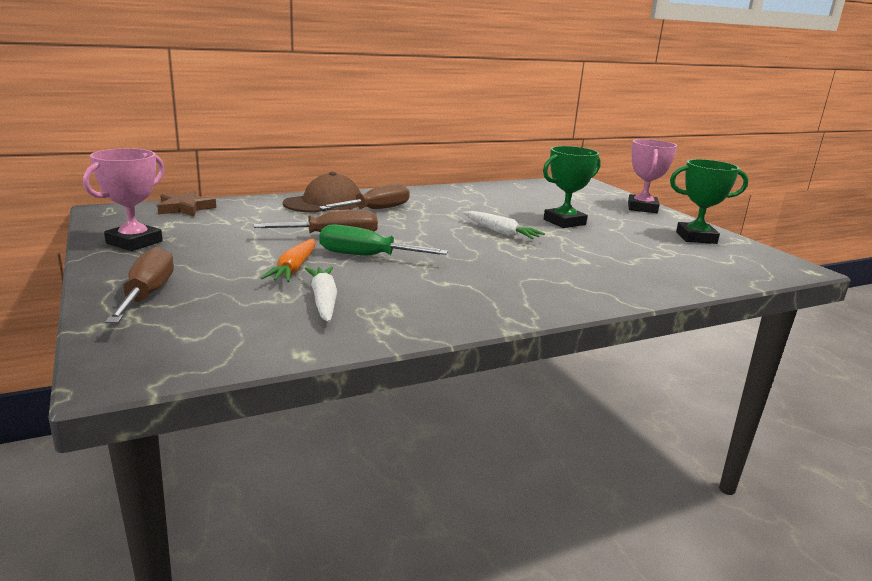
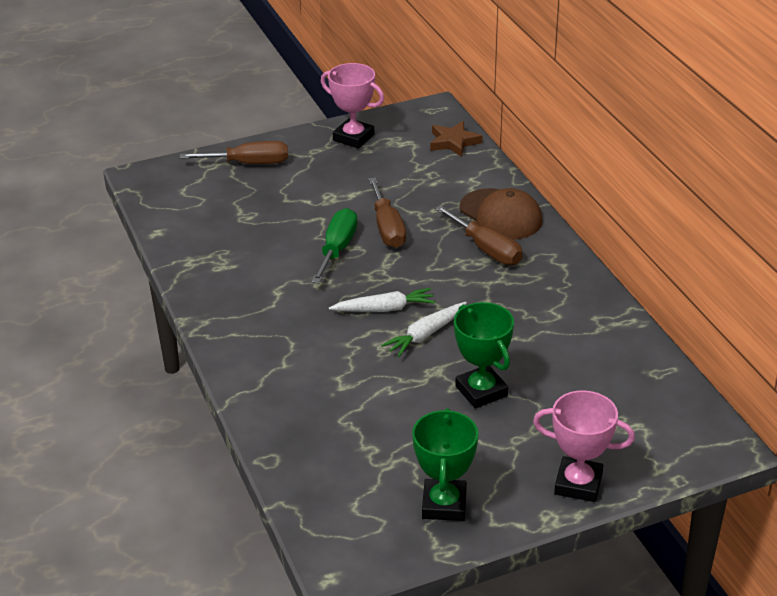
camera: 95 degrees right, 15 degrees up
(294, 269) = (303, 215): orange carrot -> none
(324, 301) = (239, 234): white carrot -> white carrot (384, 309)

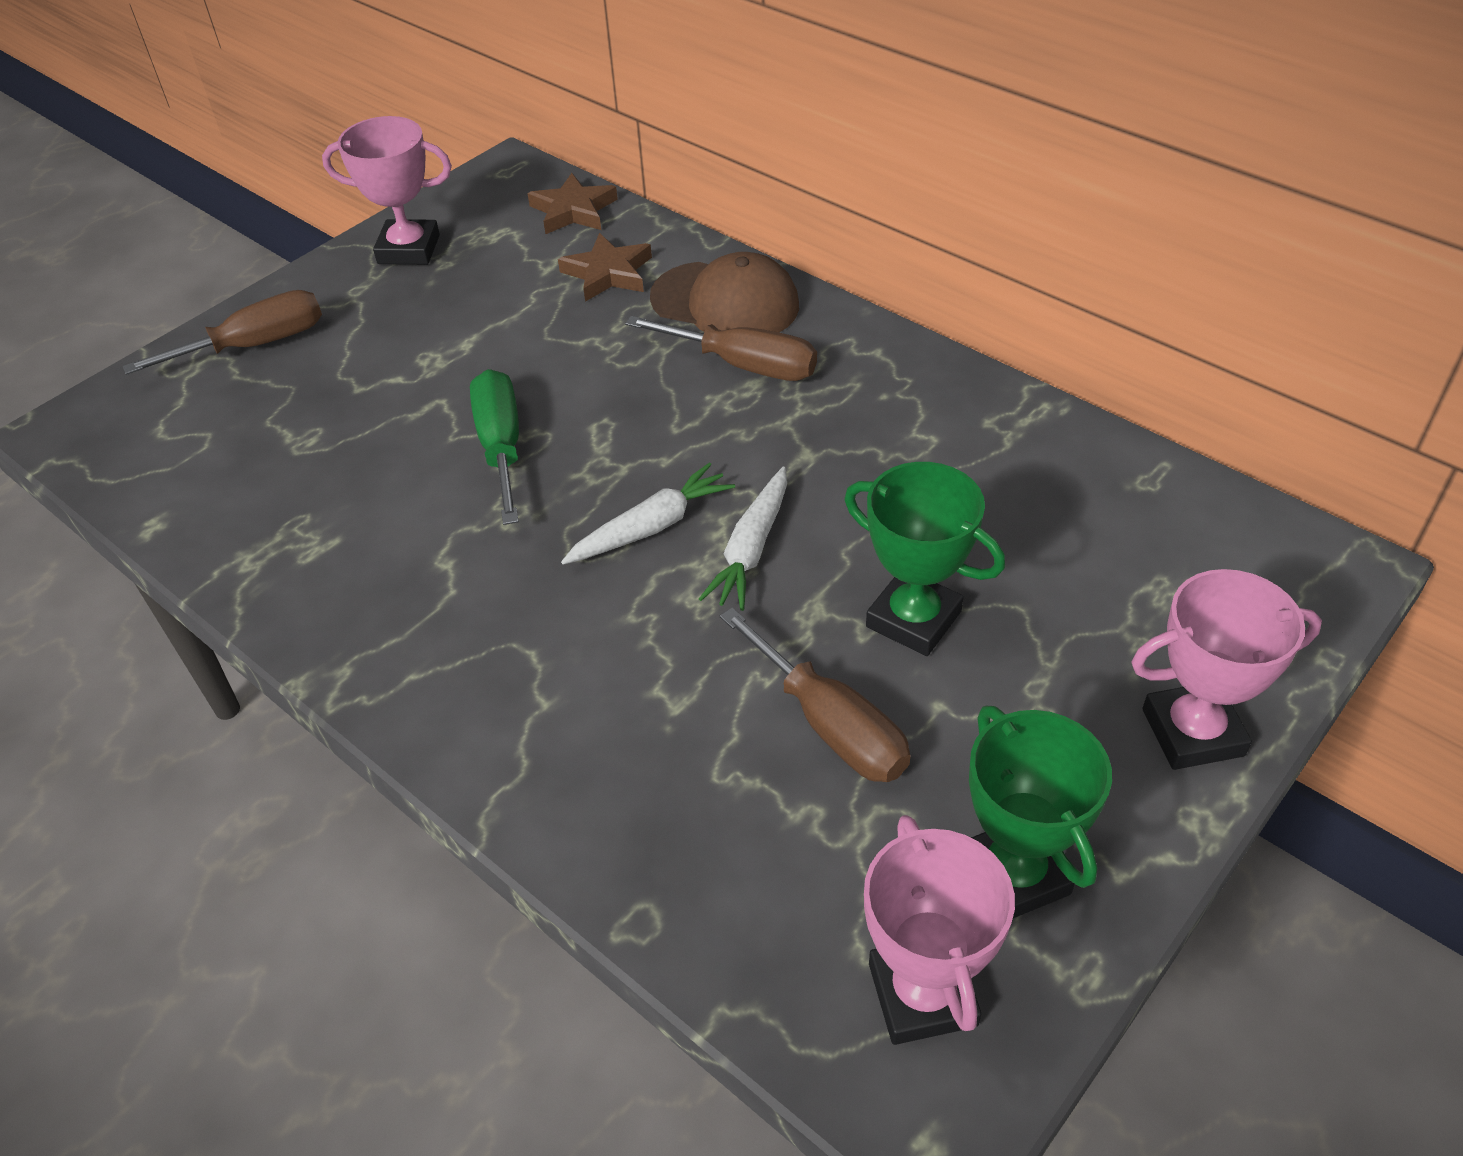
camera: 25 degrees left, 10 degrees up
(369, 529) = (922, 994): none -> pink trophy
(387, 228) = (562, 382): brown screwdriver -> brown screwdriver (830, 725)
(449, 181) = (608, 273): none -> brown star

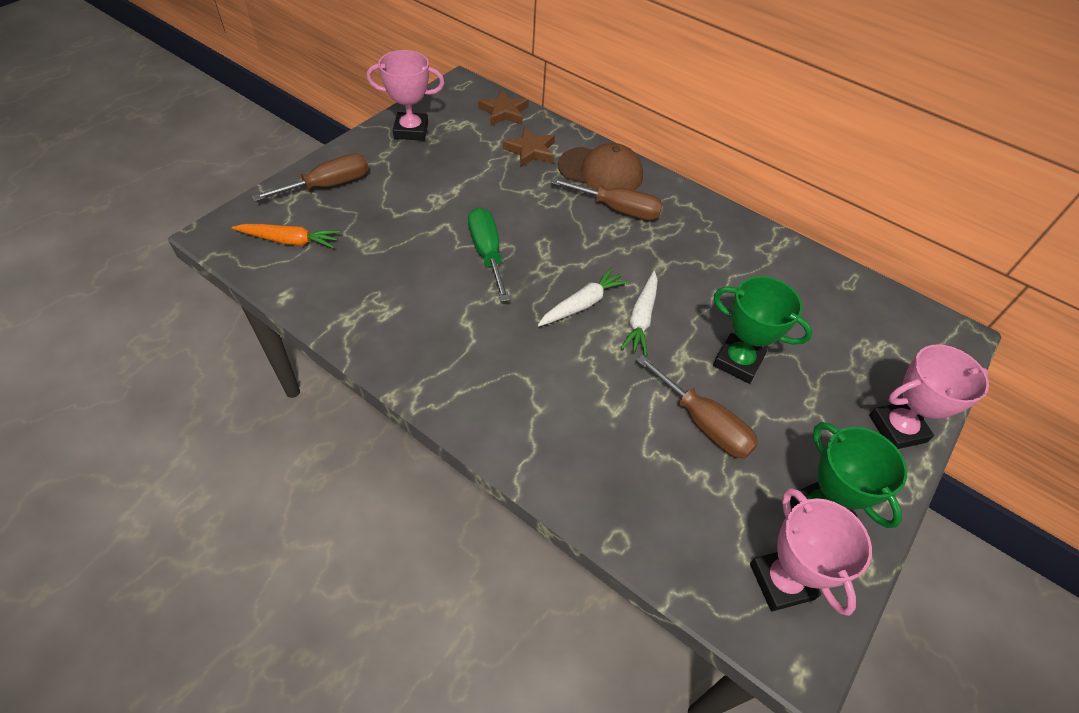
camera: 10 degrees left, 5 degrees up
(176, 437) = (290, 241): none -> orange carrot

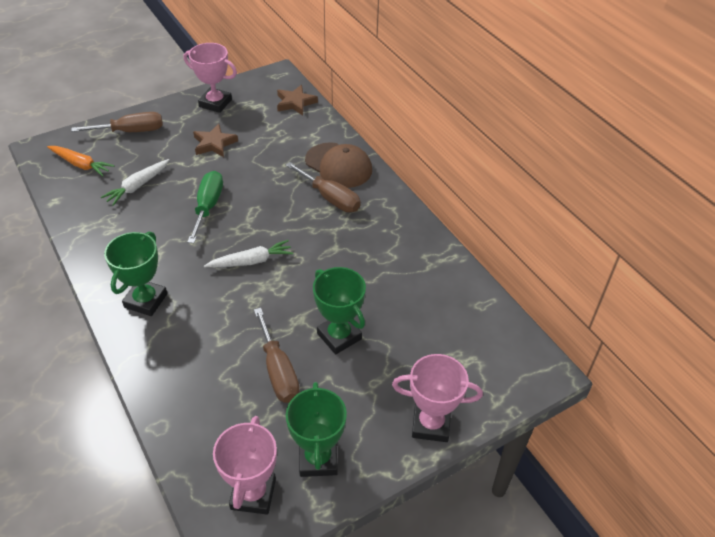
camera: 25 degrees right, 5 degrees down
(491, 388) = (146, 300): none -> green trophy
(531, 151) = (295, 137): brown star -> brown star (214, 144)
(641, 318) = (287, 284): white carrot -> white carrot (137, 186)

